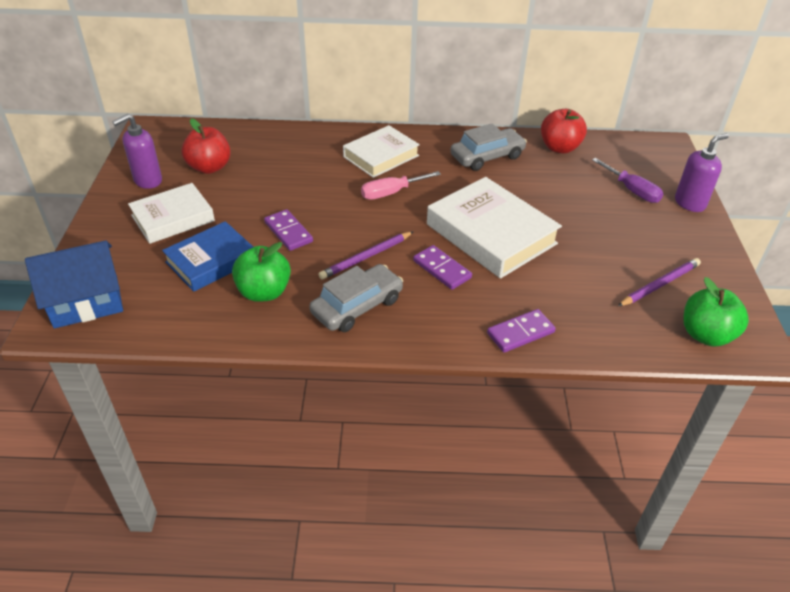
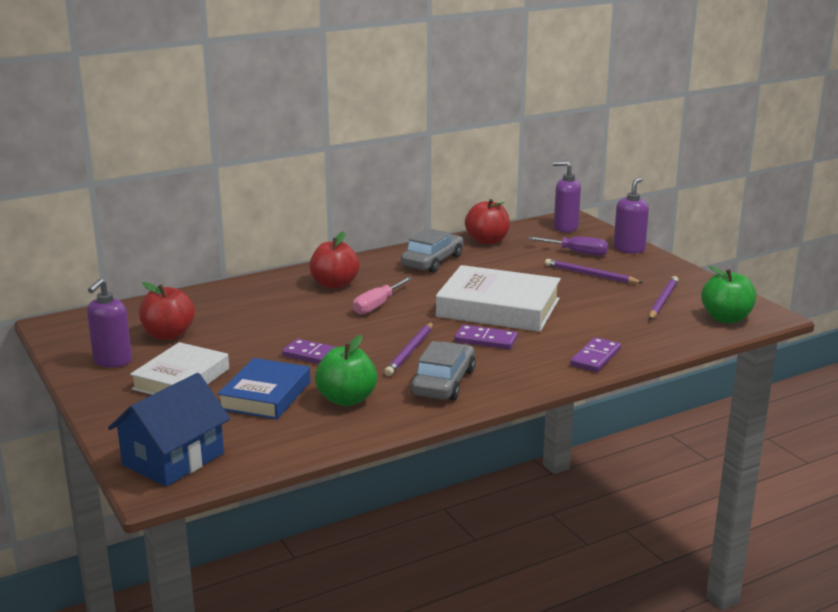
camera: 30 degrees left, 20 degrees down
(381, 156) = (334, 284): white book -> red apple
(618, 223) = (590, 275): none -> purple pencil
(650, 154) = (565, 228): none -> purple soap dispenser

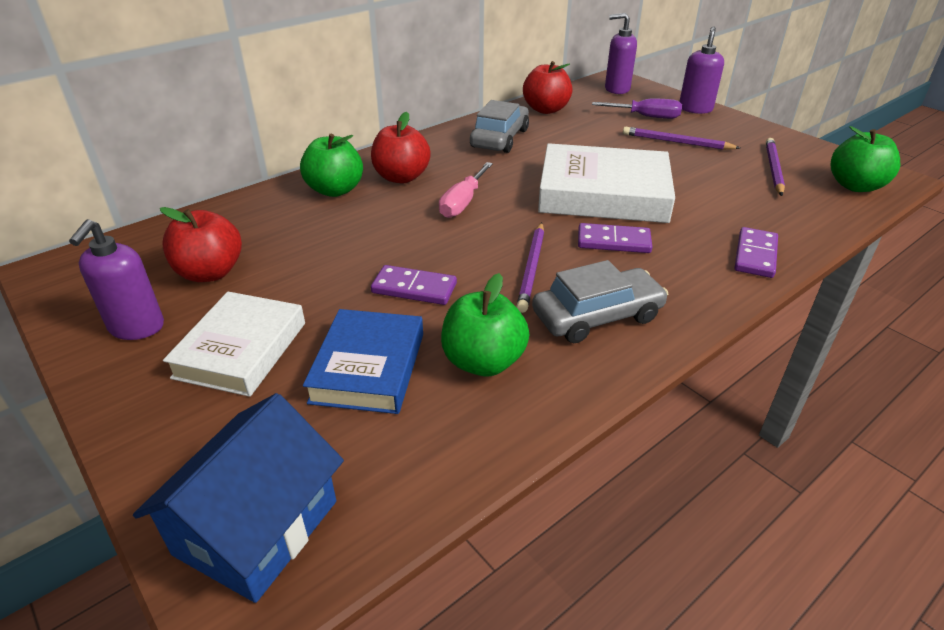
camera: 10 degrees left, 15 degrees up
(277, 289) = (335, 190): none -> green apple
(443, 382) = (597, 316): grey car -> grey car turned 60 degrees clockwise

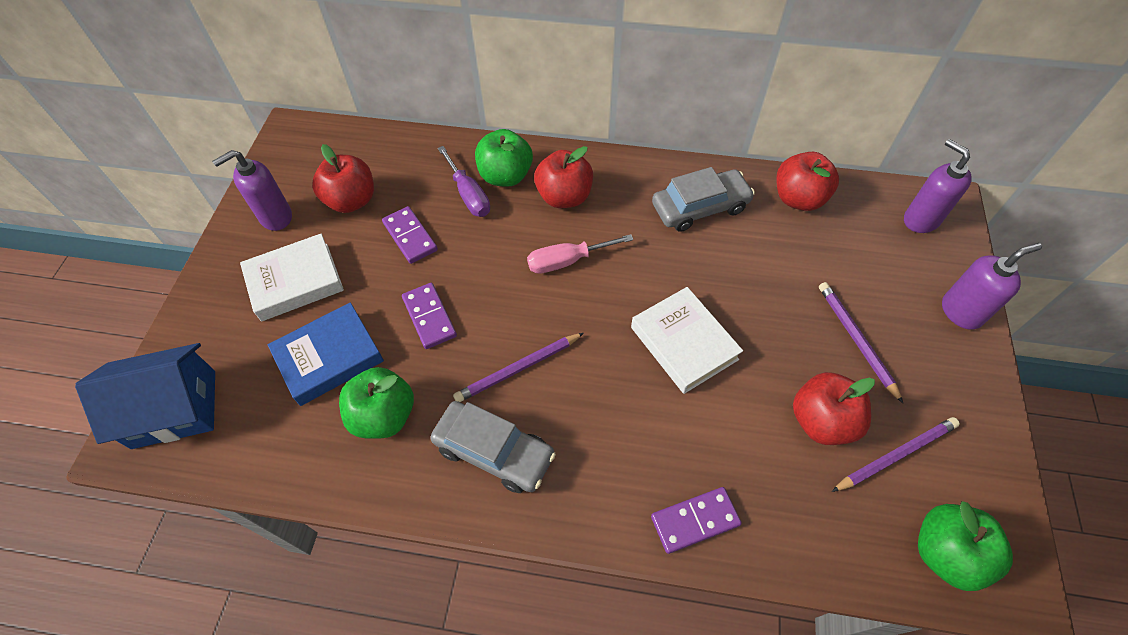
camera: 50 degrees right, 20 degrees up
(603, 193) = (684, 343): white book -> white book, size x0.65
(613, 241) = (611, 399): purple domino -> purple domino (410, 236)
(646, 117) = (884, 282): purple screwdriver -> purple screwdriver (469, 195)
(723, 178) = (821, 421): none -> red apple

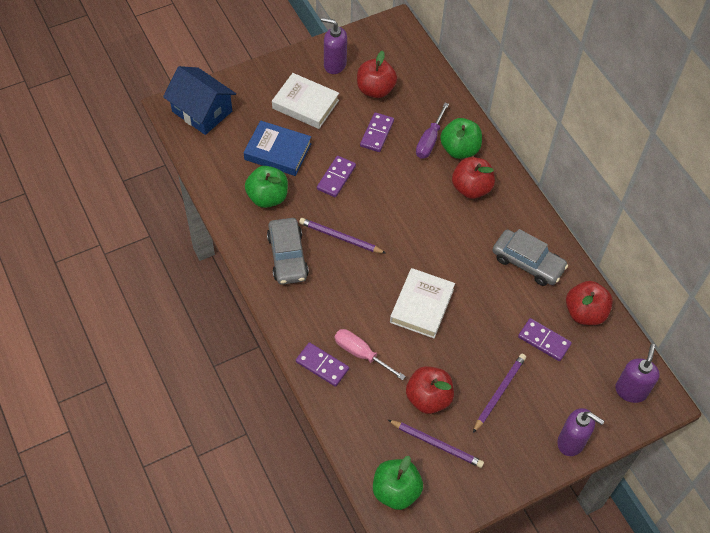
camera: 50 degrees right, 0 degrees up
(567, 261) = (427, 218): pink screwdriver -> pink screwdriver (361, 354)
(811, 255) = (544, 341): none -> purple domino

